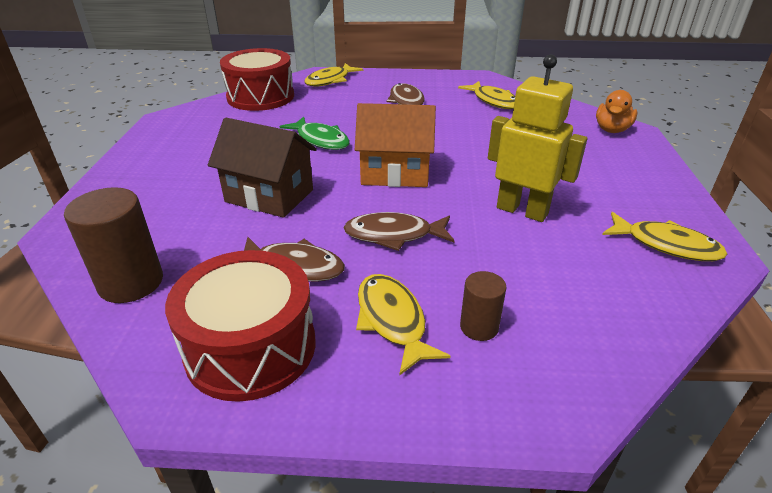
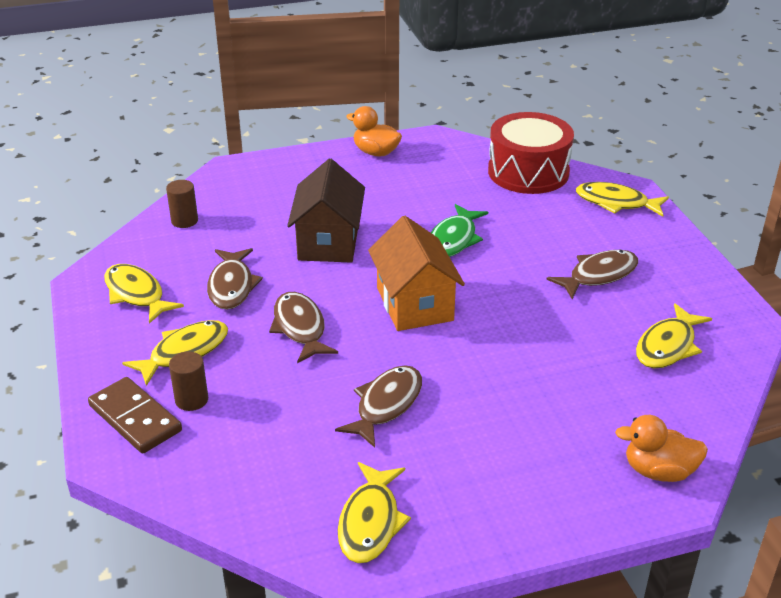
camera: 70 degrees right, 0 degrees up
(131, 282) = (184, 221): brown cylinder -> brown cylinder, size x0.57
(151, 146) = (376, 152): none -> orange duck
(251, 347) = (136, 294): red drum -> yellow fish
(498, 381) = (135, 418): none -> brown domino
(522, 210) = (386, 405): yellow robot -> brown fish

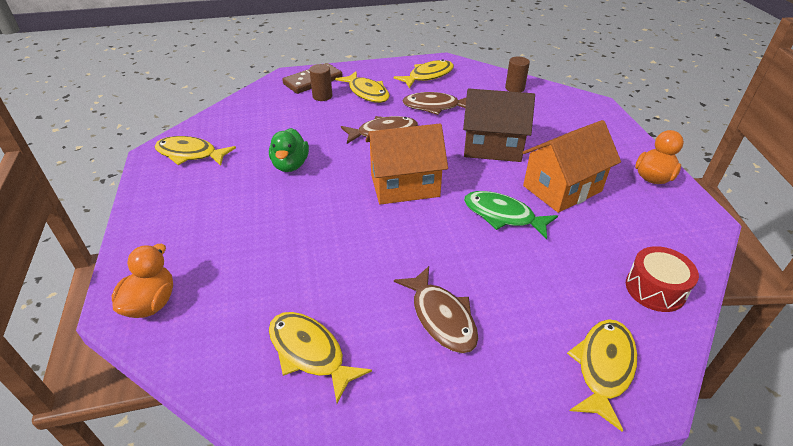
camera: 95 degrees right, 5 degrees up
(386, 405) = (290, 165): brown fish -> green duck
(402, 203) = (562, 188): none -> orange house
(528, 172) = (655, 289): red drum -> red drum, size x0.58

